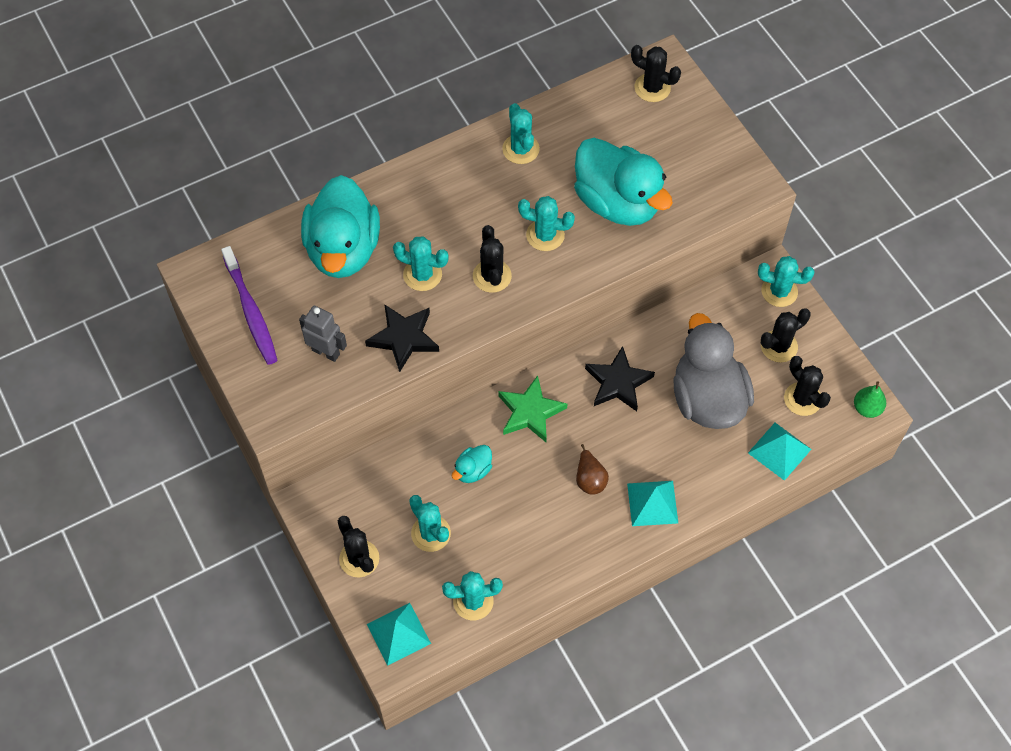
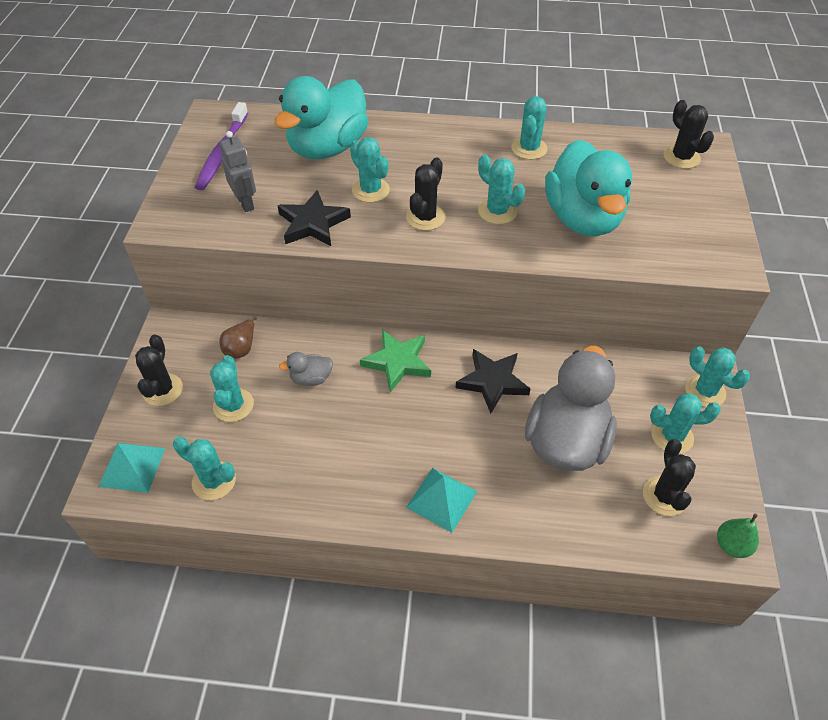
camera: 35 degrees right, 10 degrees down
(473, 470) = (311, 378): turquoise duck -> grey duck
(590, 479) = (402, 444): brown pear -> brown pear (241, 348)
(779, 346) = (672, 436): black cactus -> turquoise cactus
(779, 451) = (605, 529): turquoise pyramid -> none

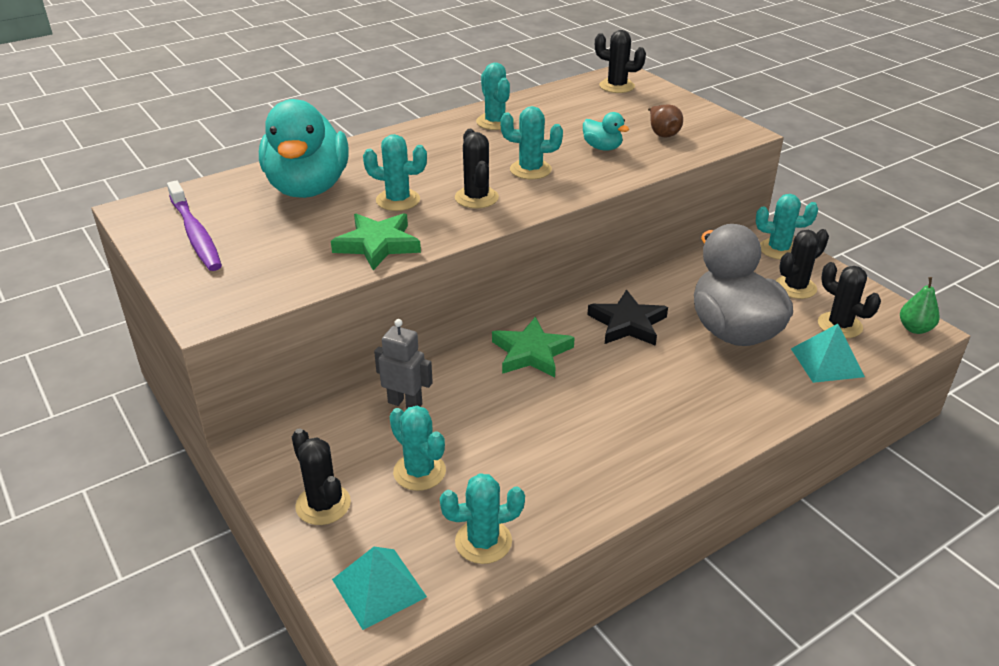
camera: 40 degrees left, 15 degrees down
(241, 348) = (364, 423): brown pear -> brown pear (662, 133)
(245, 203) = (283, 259): grey robot -> grey robot (405, 403)
(311, 378) = (469, 407): grey duck -> none
(312, 223) = (377, 245): black star -> green star
(442, 499) = (698, 424): turquoise pyramid -> turquoise pyramid (827, 362)
(582, 218) = (602, 148): turquoise duck -> turquoise duck, size x0.42
(672, 436) = (795, 287): turquoise cactus -> black cactus

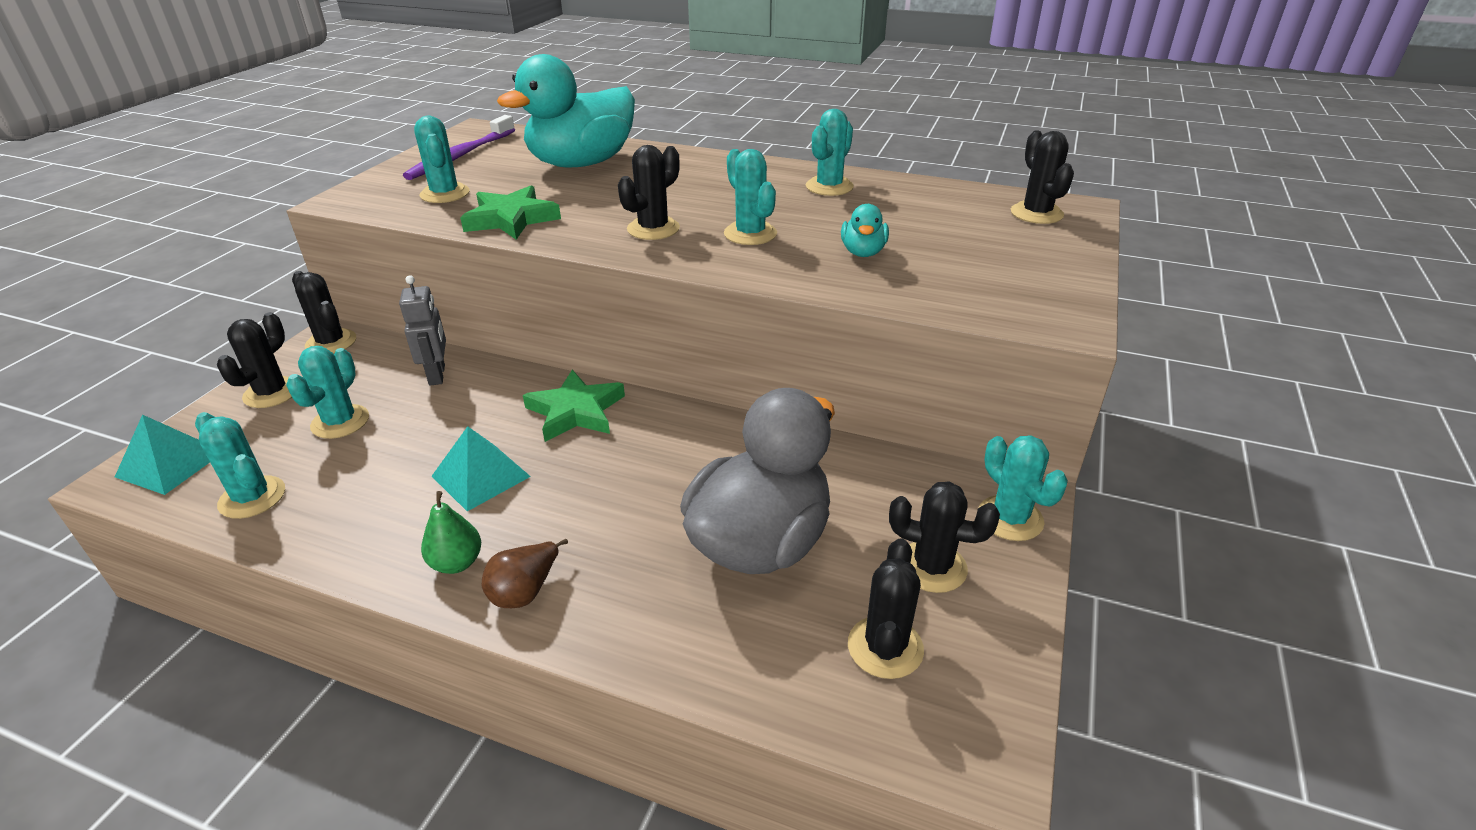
camera: 55 degrees right, 0 degrees up
(272, 451) = (331, 342): none -> black cactus
(398, 200) = (604, 200): turquoise cactus -> turquoise cactus (445, 194)
(627, 323) = (691, 453): black star -> none
(662, 133) = (962, 274): brown pear -> brown pear (525, 591)
(827, 362) = (774, 662): turquoise pyramid -> turquoise pyramid (481, 476)
(915, 329) = (976, 749): green pear -> green pear (457, 563)

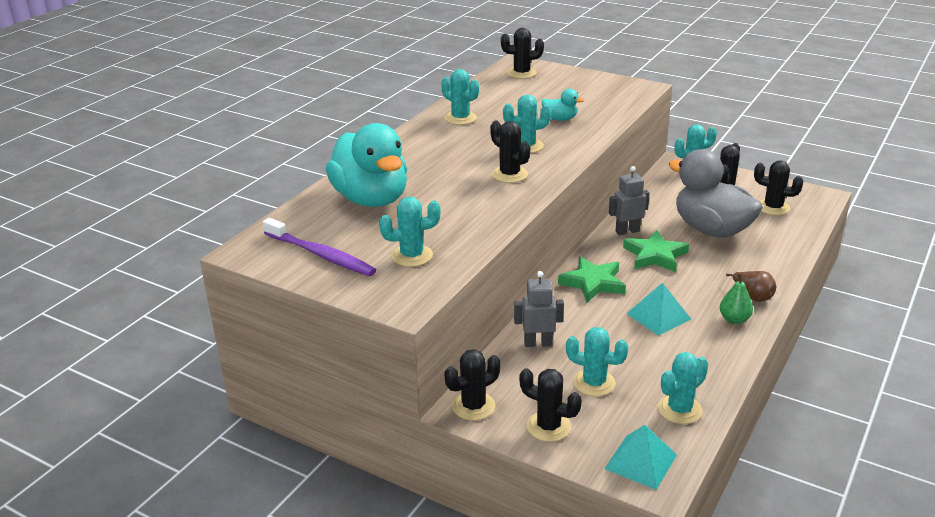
camera: 80 degrees left, 5 degrees down
(511, 219) = (475, 224): green star -> green star (655, 255)
(733, 439) = (627, 231): none -> grey robot

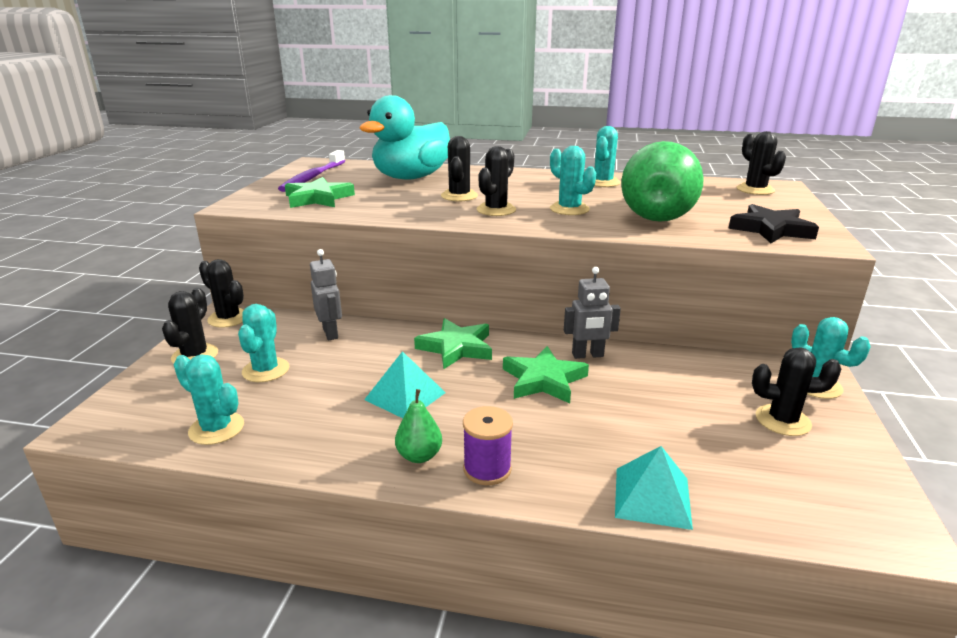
camera: 70 degrees right, 5 degrees down
(412, 256) = (318, 198): turquoise cactus -> green star
(560, 119) = (657, 215): turquoise duck -> green pear
(610, 94) = (771, 229): none -> black star
(627, 231) = (587, 355): grey robot -> grey robot turned 120 degrees clockwise
(641, 462) = (129, 412): turquoise pyramid -> turquoise pyramid (652, 497)
(711, 230) = (649, 418): grey duck -> none
(752, 296) = (487, 469): brown pear -> purple spool
(773, 207) = (783, 474): black cactus -> black cactus (459, 196)

